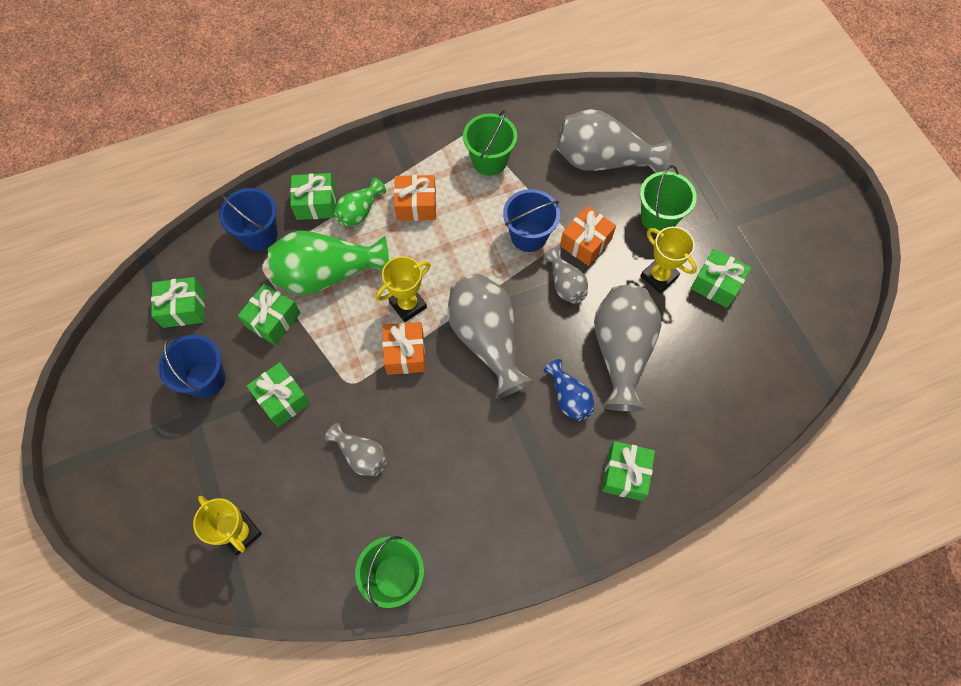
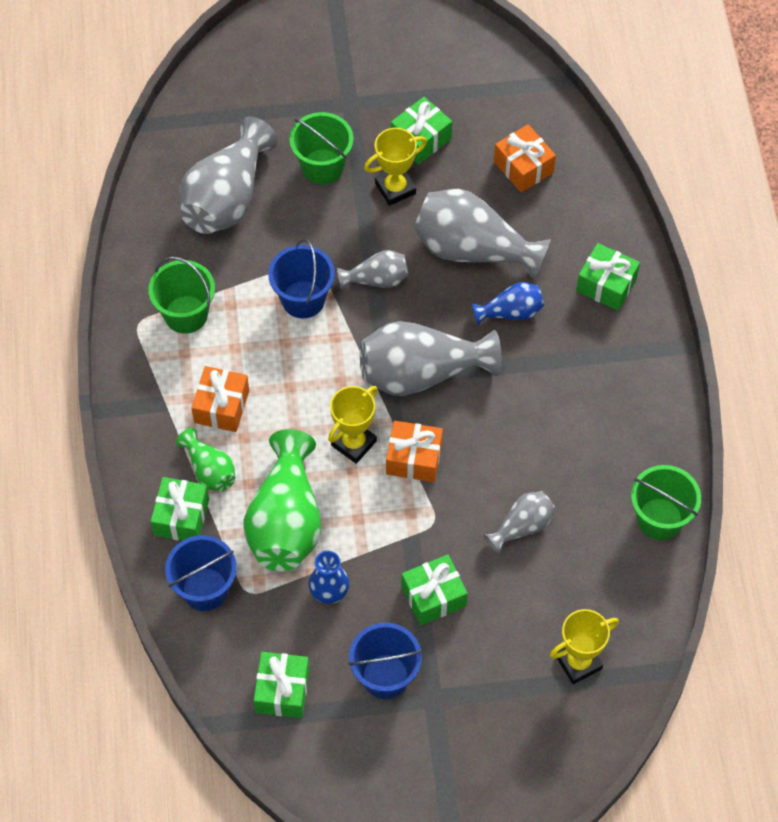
camera: 75 degrees left, 5 degrees down
(273, 320) = (329, 591): green gift -> blue vase
(408, 305) = (354, 443): yellow trophy -> yellow trophy turned 60 degrees clockwise
(585, 242) = (330, 245): orange gift -> orange gift (523, 167)

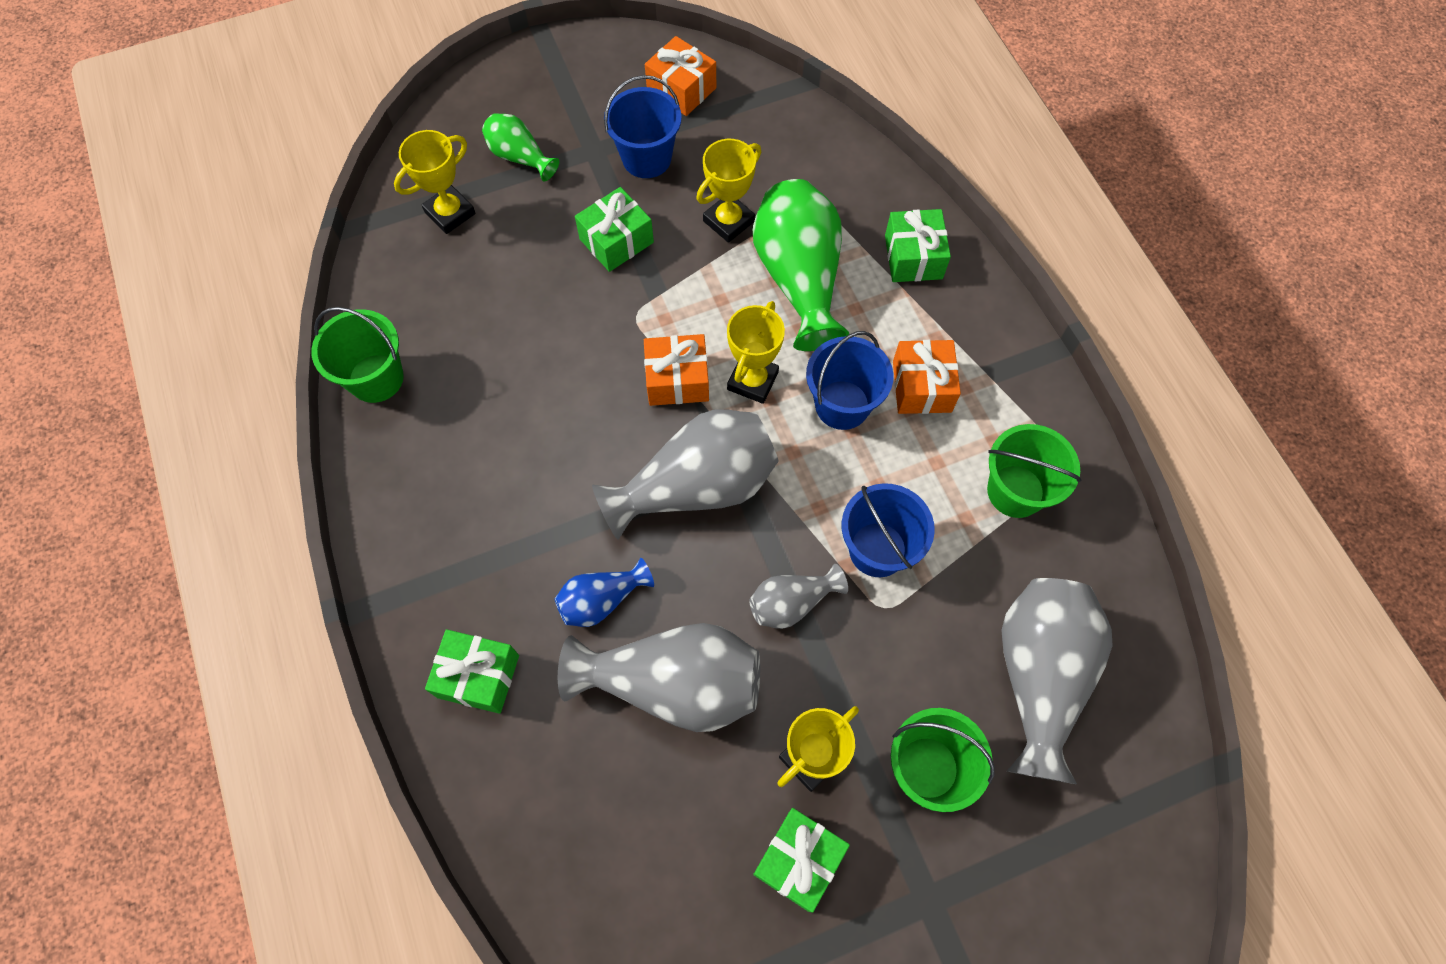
camera: 165 degrees right, 5 degrees up
(205, 589) = (858, 194): blue bucket -> blue bucket (842, 405)
(209, 470) = (904, 312): green vase -> green vase (520, 157)
(282, 691) = (744, 124): green gift -> none
(329, 591) = (728, 221): blue vase -> yellow trophy
(522, 527) = (535, 333): grey vase -> none
(523, 167) = (631, 851): orange gift -> orange gift (681, 89)

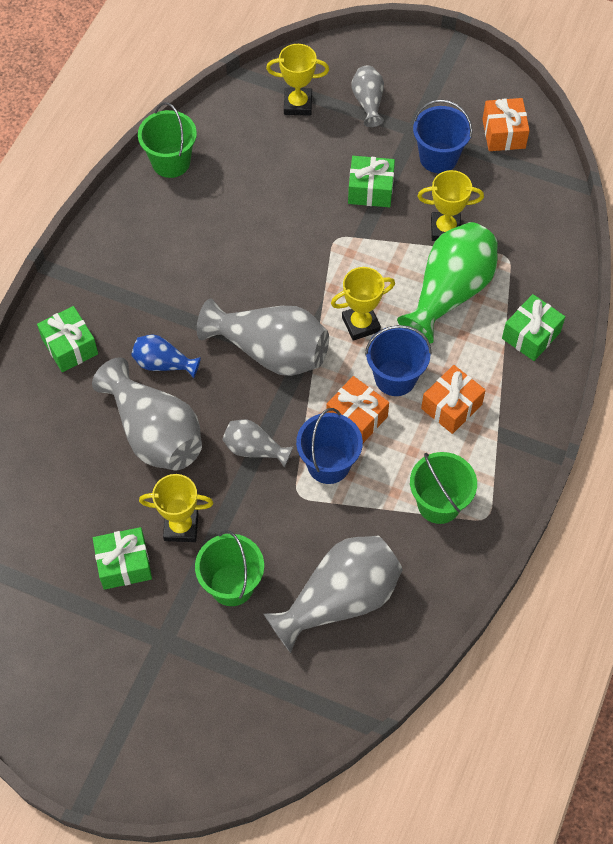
camera: 45 degrees right, 5 degrees down
(520, 157) = (368, 102): green vase -> grey vase
(677, 380) = (321, 290): orange gift -> orange gift (356, 417)

